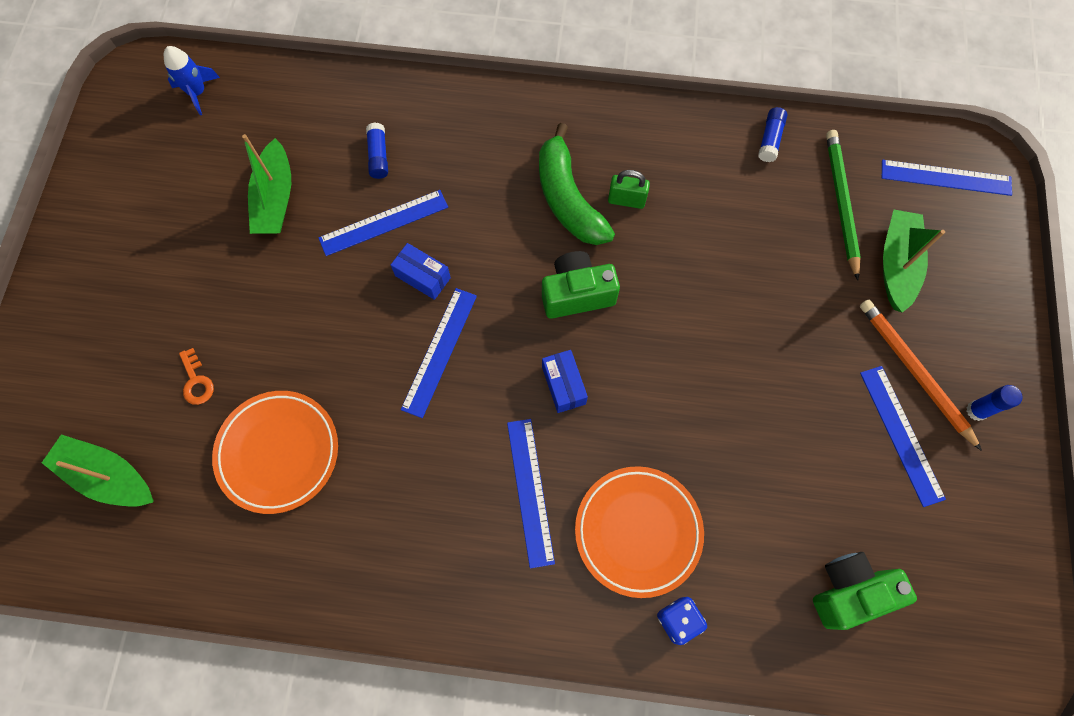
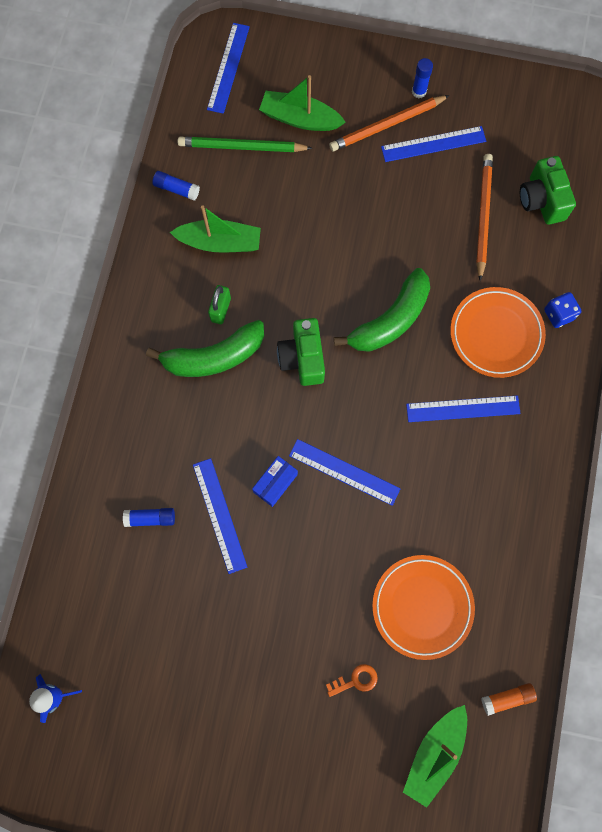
camera: 85 degrees left, 5 degrees up
(165, 562) = (507, 698): none -> orange glue stick
(275, 199) = (184, 614): green boat -> green boat (220, 242)
(563, 385) = (380, 376): blue box -> none
(639, 393) = (390, 320): none -> green banana
(807, 507) = (483, 216): none -> orange pencil

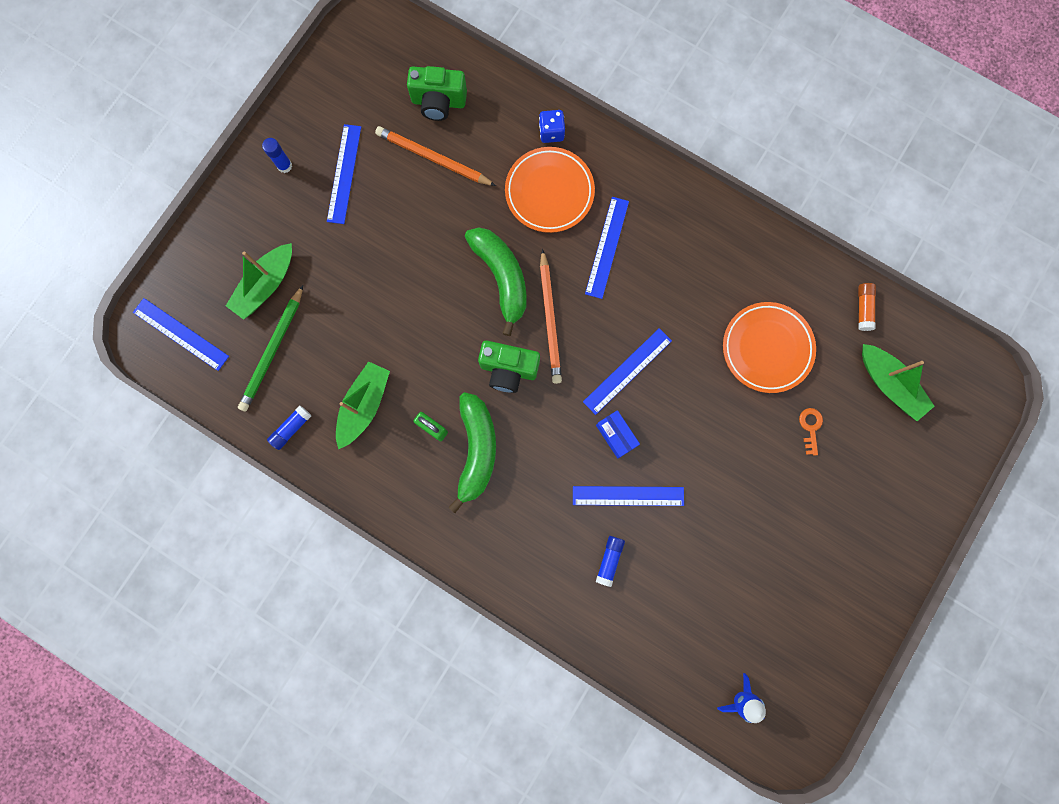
camera: 70 degrees left, 5 degrees up
(387, 125) = (307, 208): orange pencil -> orange pencil (550, 319)

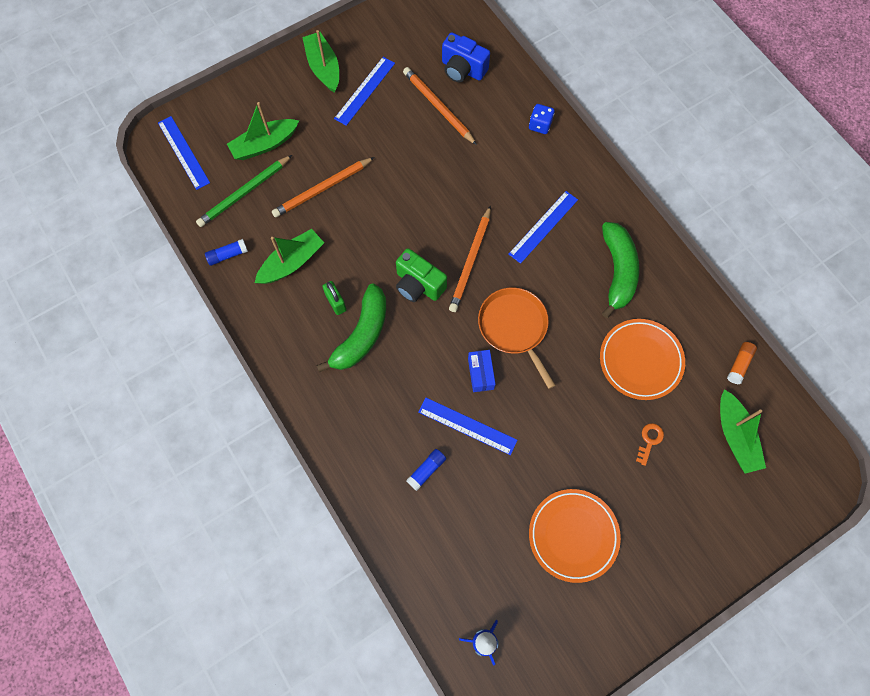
camera: 25 degrees right, 10 degrees down
(284, 166) = (323, 67): blue glue stick -> green boat
(355, 308) = (322, 189): none -> orange pencil
(438, 102) = (462, 69): green camera -> blue camera
(501, 278) = (447, 214): green banana -> green banana (617, 271)
(549, 192) = (517, 167): orange plate -> orange plate (573, 535)
(627, 371) = (514, 327): blue ruler -> orange pan

